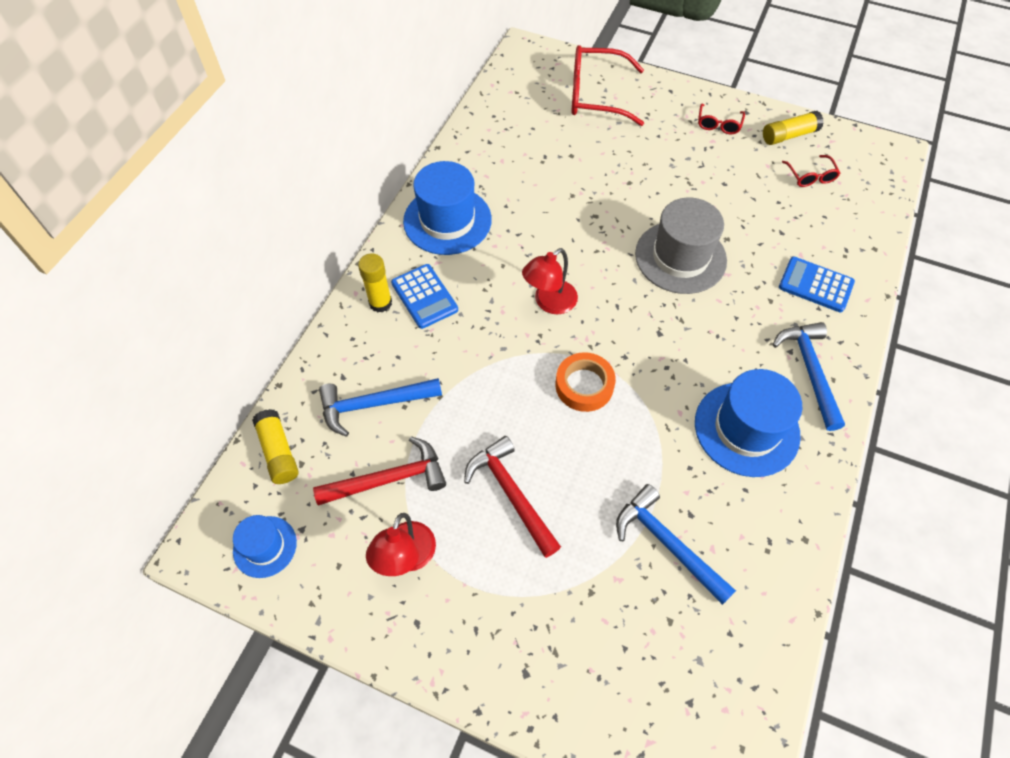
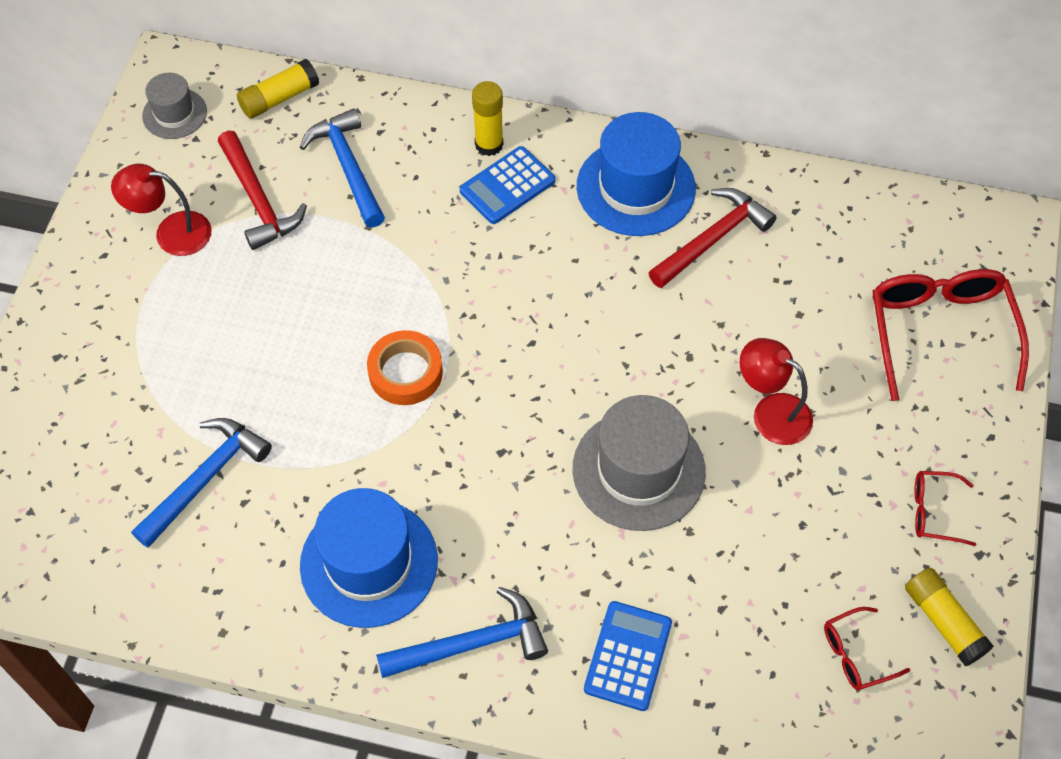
camera: 80 degrees right, 0 degrees up
(265, 546) = (174, 114): blue hat -> grey hat
(511, 494) = (252, 316): red hammer -> red hammer (712, 239)
(549, 303) = (525, 319): red lamp -> red lamp (771, 412)

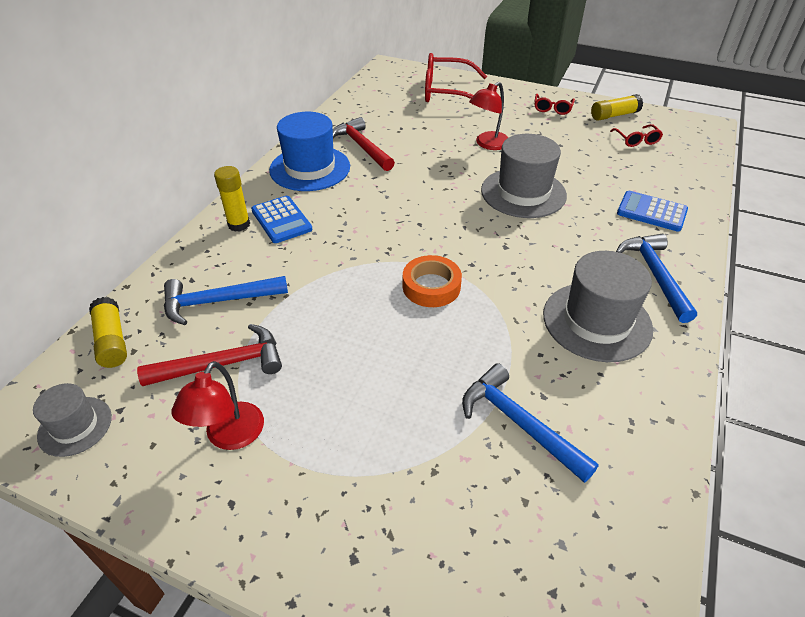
camera: 80 degrees left, 15 degrees down
(369, 563) = (597, 321): blue hat -> grey hat

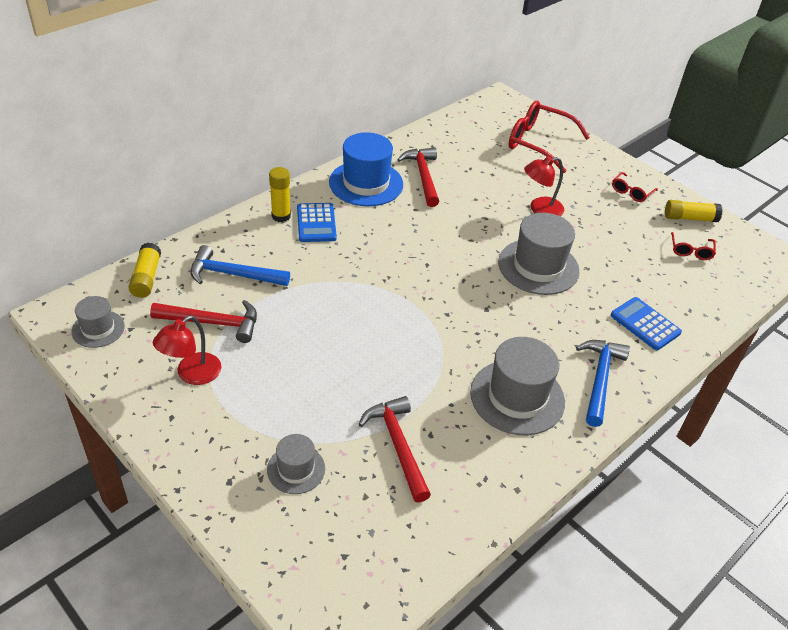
camera: 20 degrees right, 0 degrees up
(425, 503) = (296, 469): none -> grey hat
(431, 286) = (401, 320): orange tape -> none
(519, 423) = (398, 445): blue hammer -> red hammer

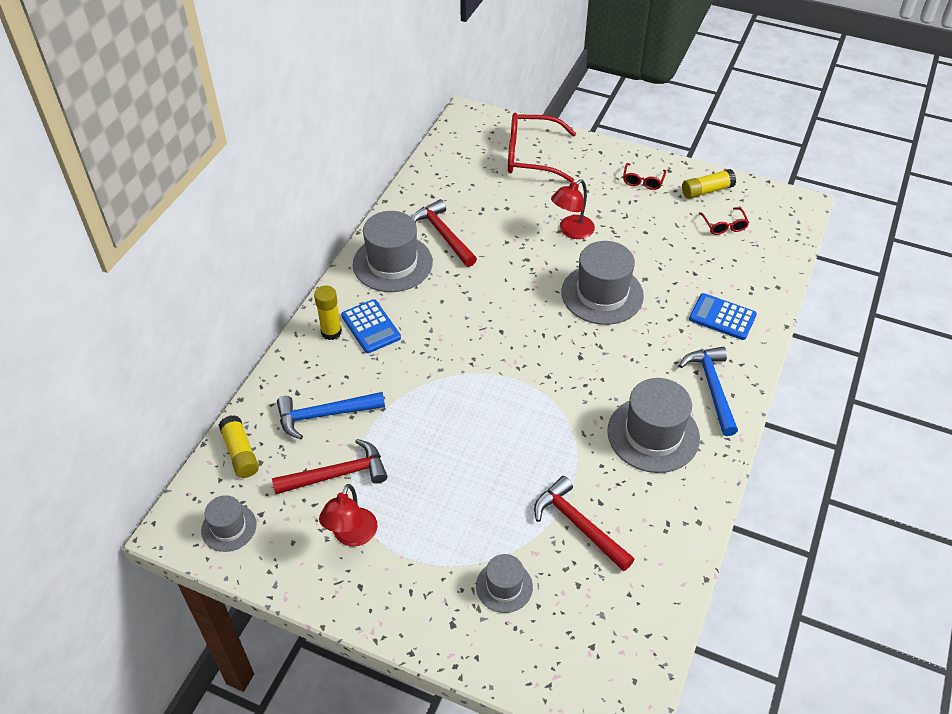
camera: 20 degrees left, 5 degrees up
(366, 183) = (392, 263): blue hat -> grey hat

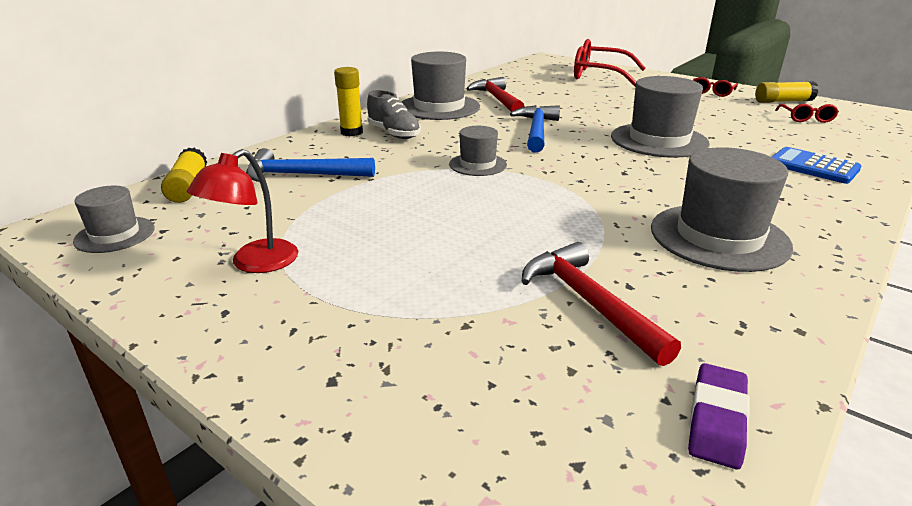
camera: 15 degrees right, 20 degrees down
(337, 474) = (281, 214): red hammer -> none
(371, 327) = (394, 133): blue calculator -> grey shoe
(504, 586) = (442, 350): grey hat -> grey hat (478, 164)
(571, 231) = (630, 108): red lamp -> none
(654, 602) = (716, 420): none -> purple eraser
(712, 388) = (806, 211): blue hammer -> blue hammer (536, 131)

